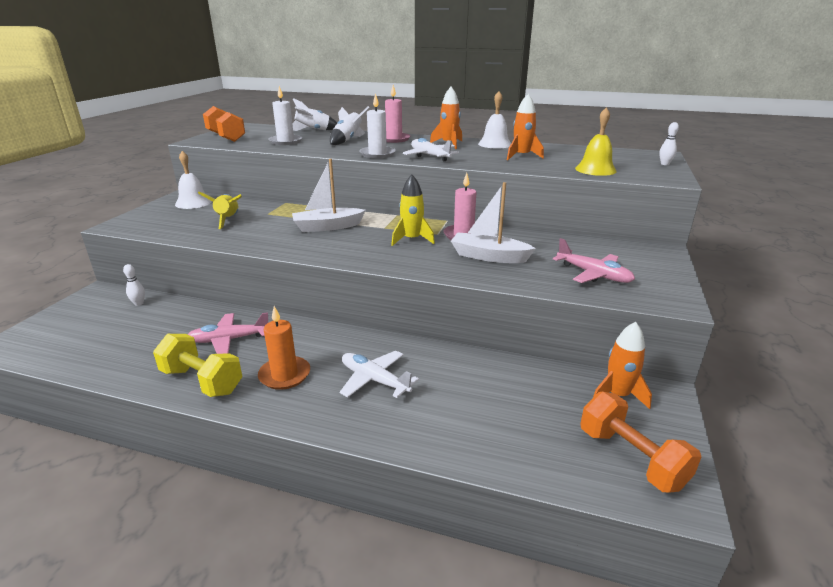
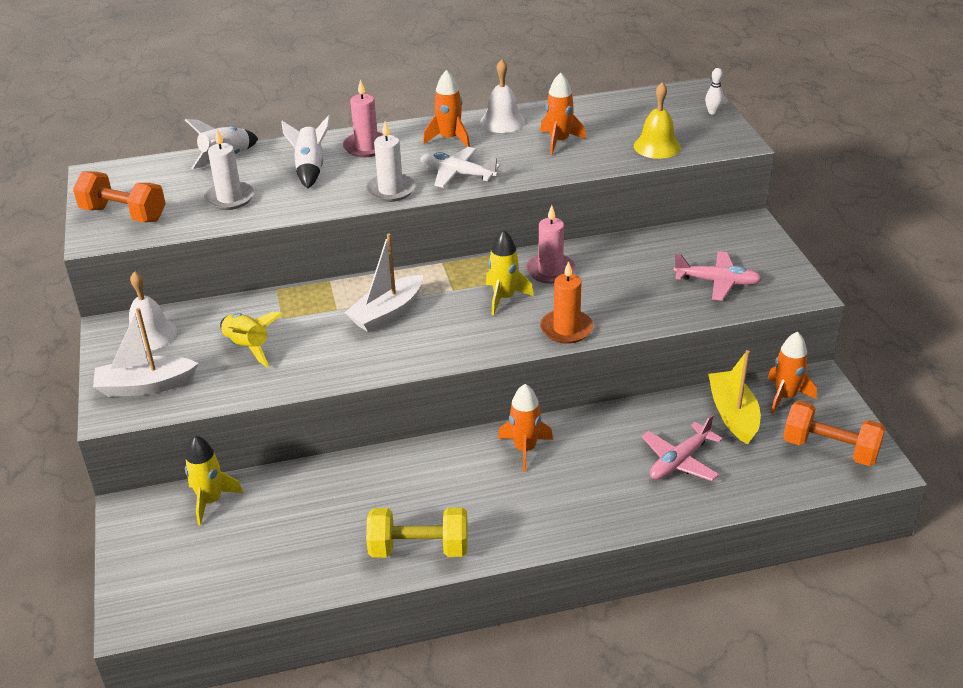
camera: 30 degrees left, 10 degrees up
(139, 303) = (211, 501): white bowling pin -> yellow rocket
(229, 340) = (384, 496): pink plane -> pink plane (679, 461)
(284, 375) = (491, 506): orange candle -> orange candle (566, 329)
(354, 349) = (525, 449): none -> orange rocket
(374, 380) = (578, 473): white plane -> none
(489, 256) = (605, 293): white boat -> white boat (145, 386)
(552, 390) = (733, 414): none -> yellow boat

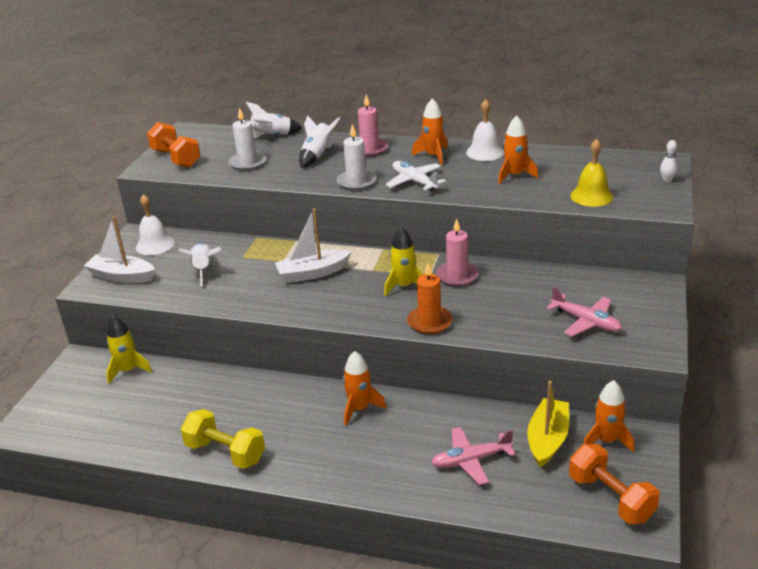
camera: 30 degrees right, 5 degrees down
(248, 347) = (203, 270): yellow rocket -> white rocket

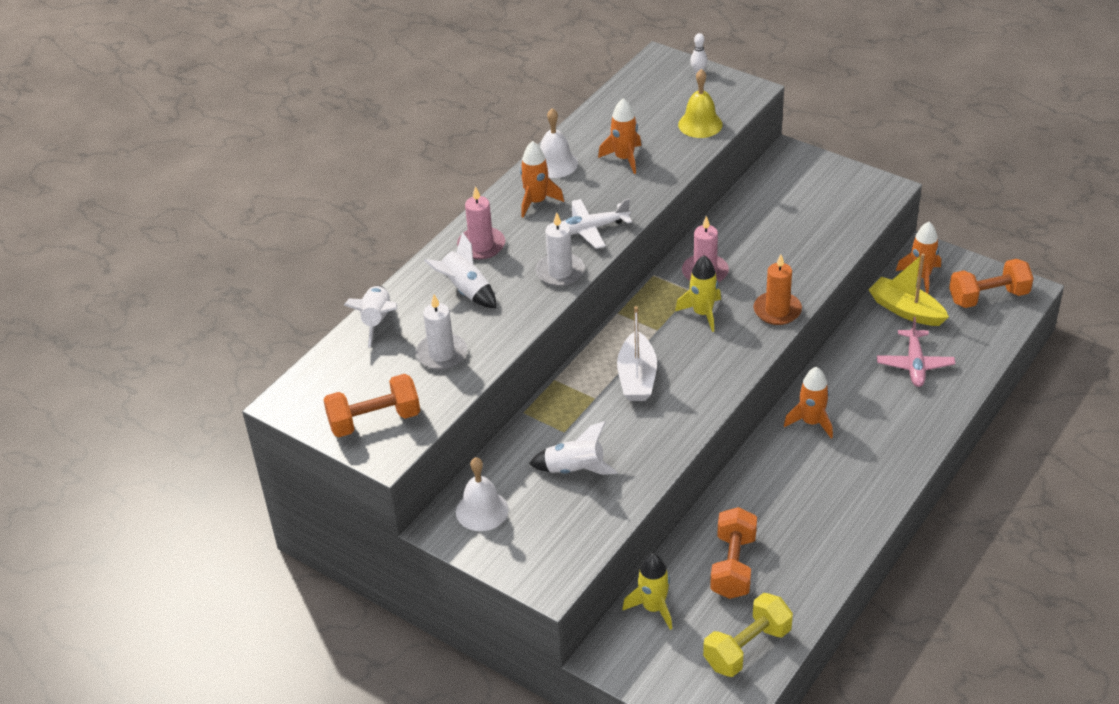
camera: 70 degrees left, 10 degrees up
(122, 276) = (544, 549): white boat -> none
(178, 400) = (733, 566): none -> orange dumbbell
(225, 452) = (837, 535): yellow dumbbell -> yellow dumbbell (747, 648)
(586, 322) = (826, 214): pink plane -> none

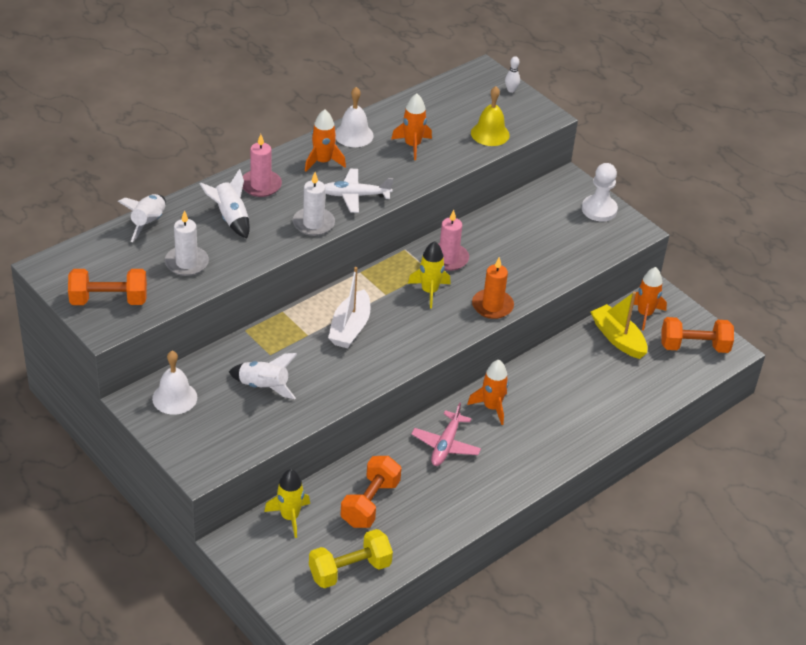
camera: 10 degrees right, 0 degrees up
(836, 177) = (599, 209): none -> white pawn
(915, 364) = (602, 385): pink plane -> pink plane (445, 445)

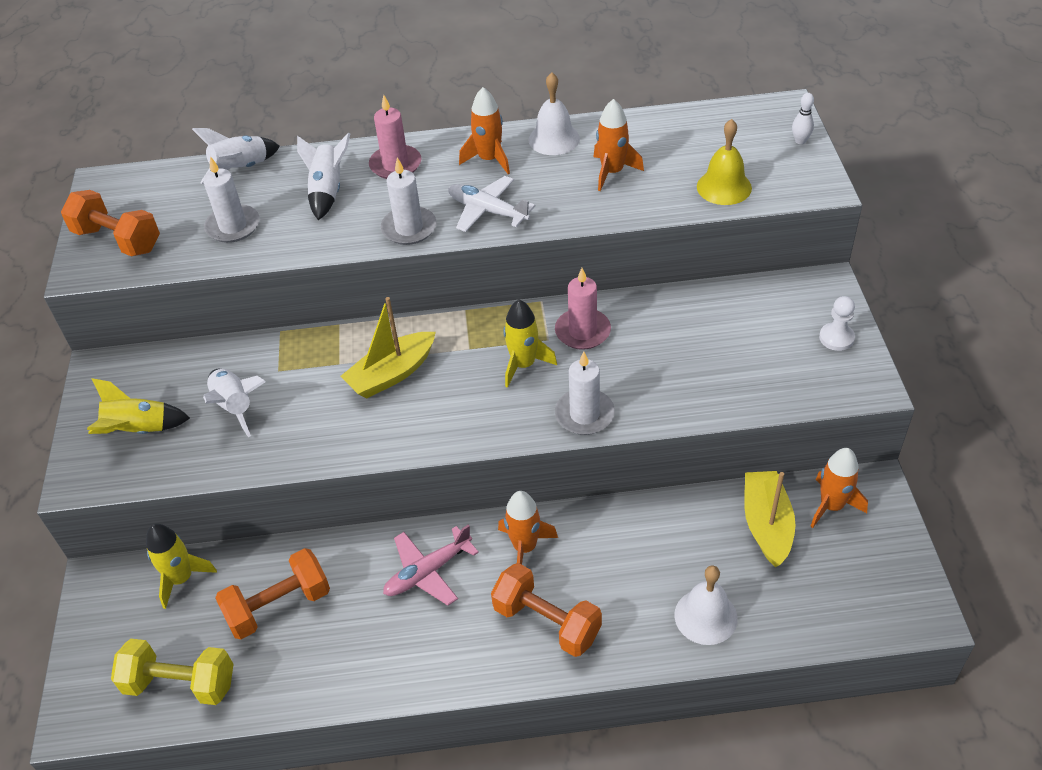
camera: 40 degrees right, 5 degrees up
(174, 398) = (137, 380): white bell -> white bell (705, 616)
(211, 426) = (139, 430): none -> yellow rocket
(350, 328) = (391, 374): white boat -> yellow boat
(492, 306) = (584, 414): orange candle -> white candle
(599, 209) = (836, 338): white pawn -> white pawn, size x0.66
(694, 346) = (869, 583): orange dumbbell -> orange dumbbell (547, 622)

